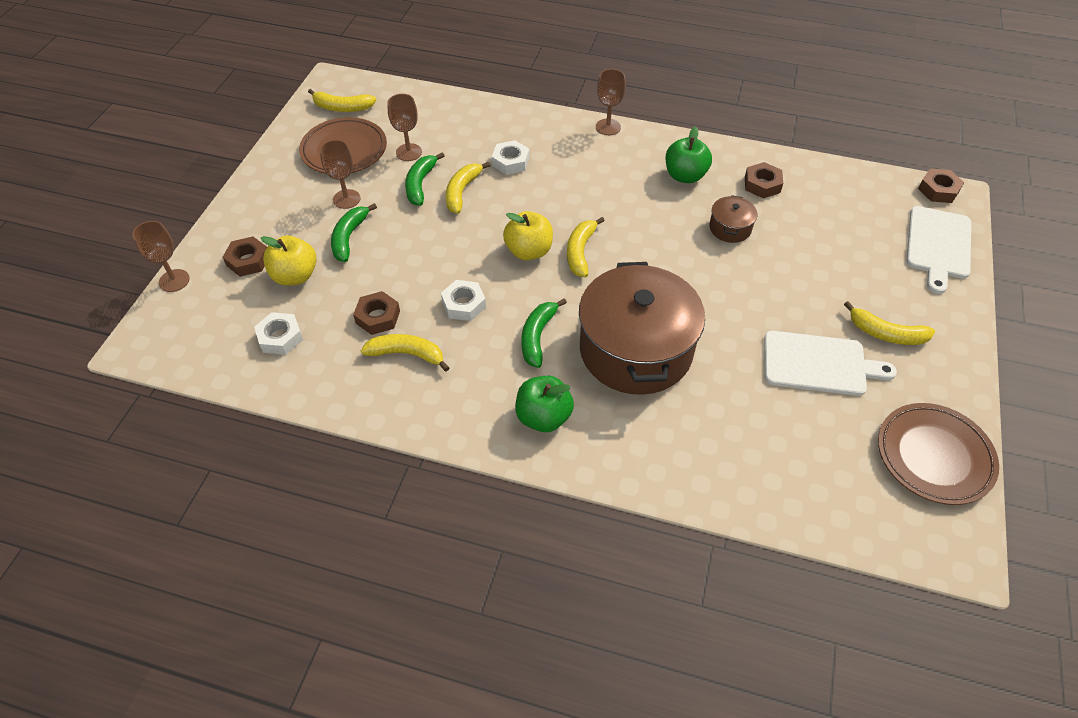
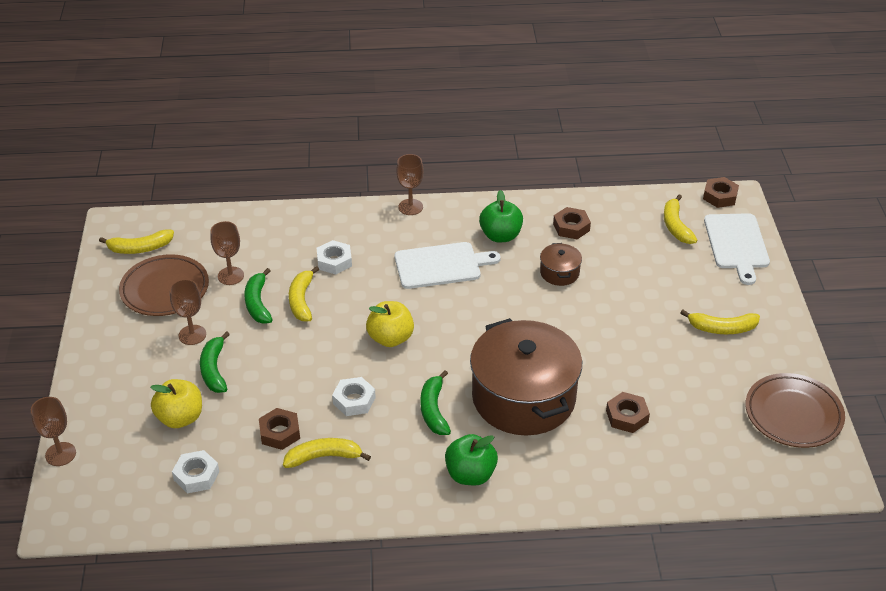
camera: 20 degrees left, 10 degrees down
(248, 260) = (125, 416): brown nut -> brown nut (627, 416)
(580, 252) = (437, 327): yellow banana -> yellow banana (676, 226)
(819, 364) = (678, 367): white cutting board -> white cutting board (441, 265)

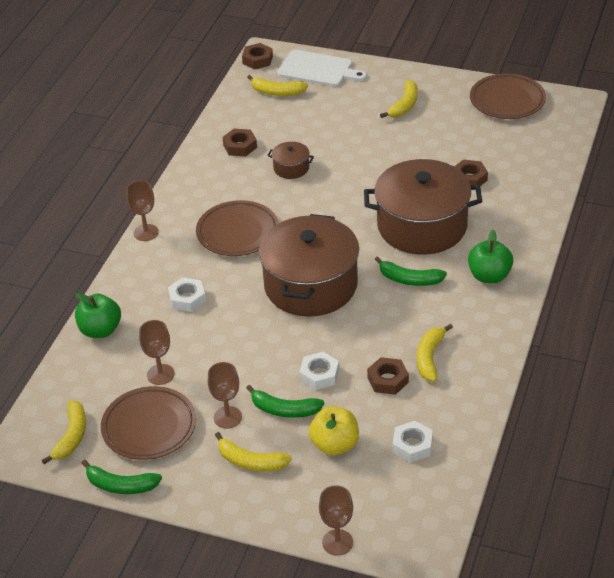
camera: 65 degrees left, 0 degrees up
(258, 303) = (212, 362): green banana -> green banana (121, 485)
(302, 300) = (227, 331): yellow banana -> yellow banana (250, 461)
(354, 400) = (373, 324): white nut -> white nut (319, 375)
(390, 338) = (311, 285): yellow apple -> brown pot
(441, 265) = (237, 233): white cutting board -> brown plate
(500, 236) = (223, 188): green apple -> green apple (100, 330)

